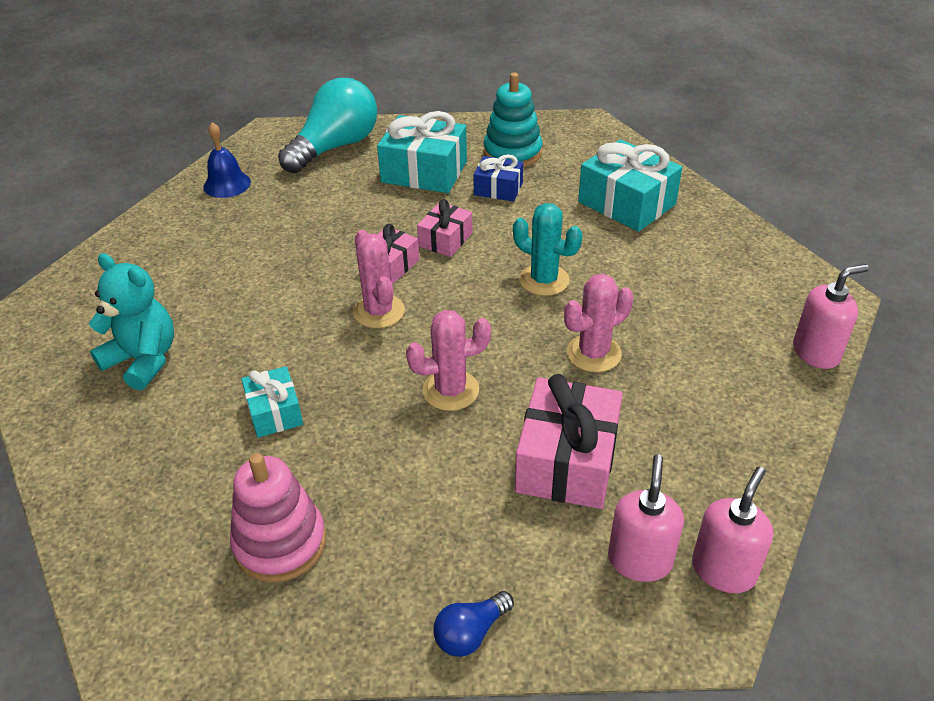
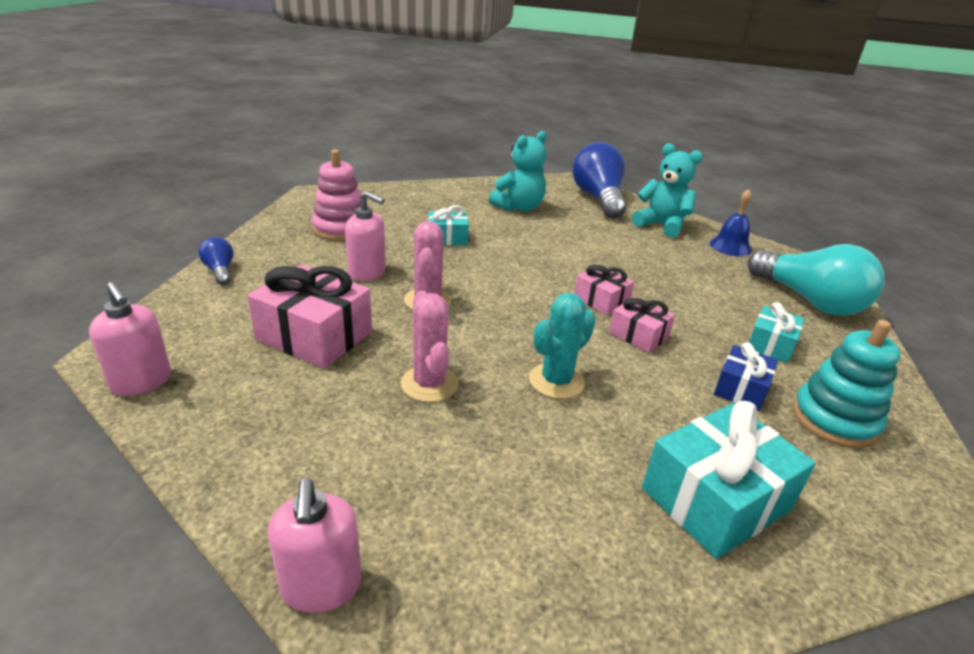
camera: 100 degrees right, 10 degrees down
(94, 287) = (598, 199): none -> blue light bulb
(179, 231) = (661, 225): none -> turquoise teddy bear
(379, 311) = (538, 286): pink cactus -> none
(424, 172) = (771, 345): turquoise gift -> turquoise gift, size x0.57
(640, 560) = (195, 344): pink soap dispenser -> pink soap dispenser (367, 272)

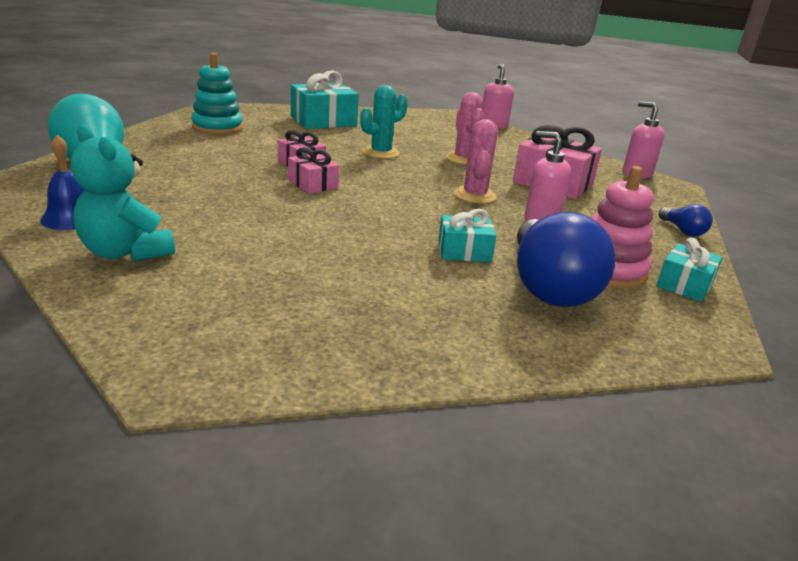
camera: 175 degrees left, 5 degrees down
(519, 207) = (346, 298): turquoise teddy bear -> none
(598, 199) = (172, 314): blue light bulb -> blue light bulb (548, 287)
(741, 389) = (258, 140): blue gift -> none
(771, 345) = (197, 152): turquoise gift -> turquoise gift (684, 284)

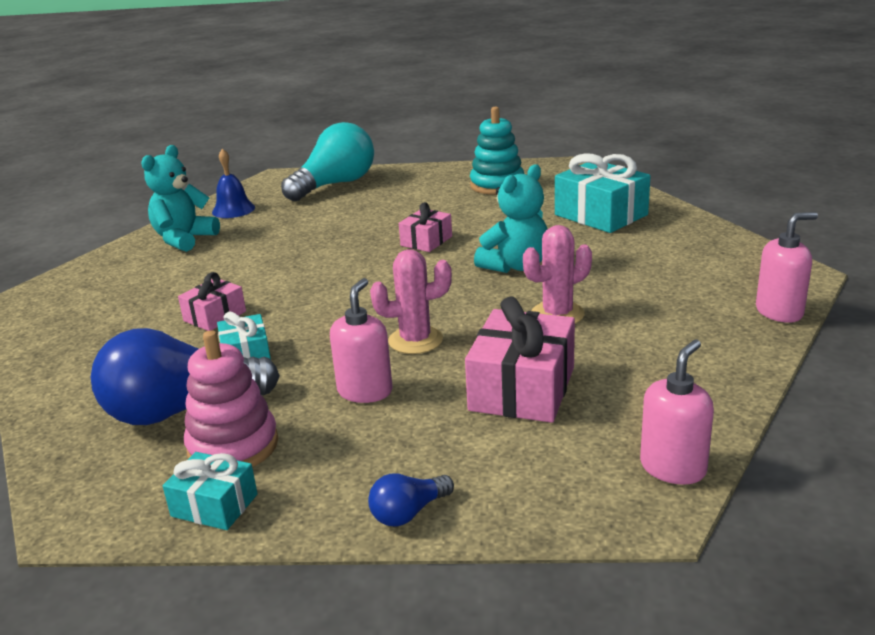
camera: 80 degrees right, 0 degrees up
(313, 184) = (372, 258): pink gift -> pink gift (215, 316)
(381, 153) = (515, 266): turquoise cactus -> turquoise teddy bear

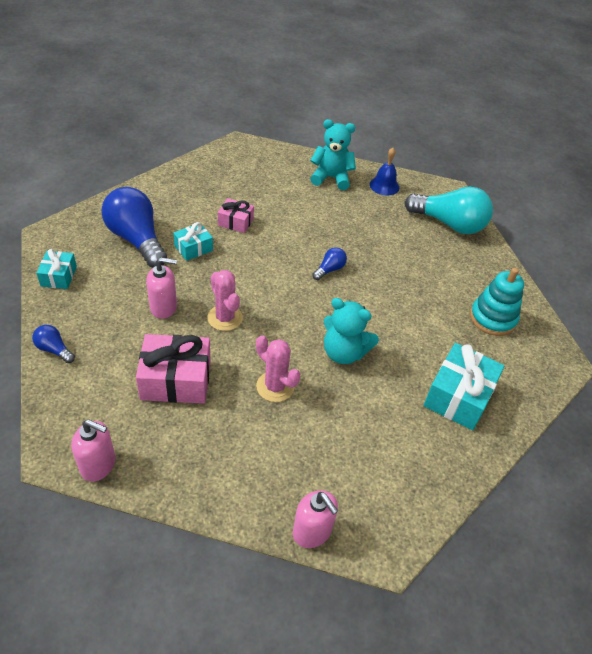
camera: 65 degrees right, 20 degrees up
(233, 446) = (106, 268): pink stacking toy -> none
(366, 259) = (329, 269): none -> blue light bulb
(426, 241) = (369, 295): pink gift -> none

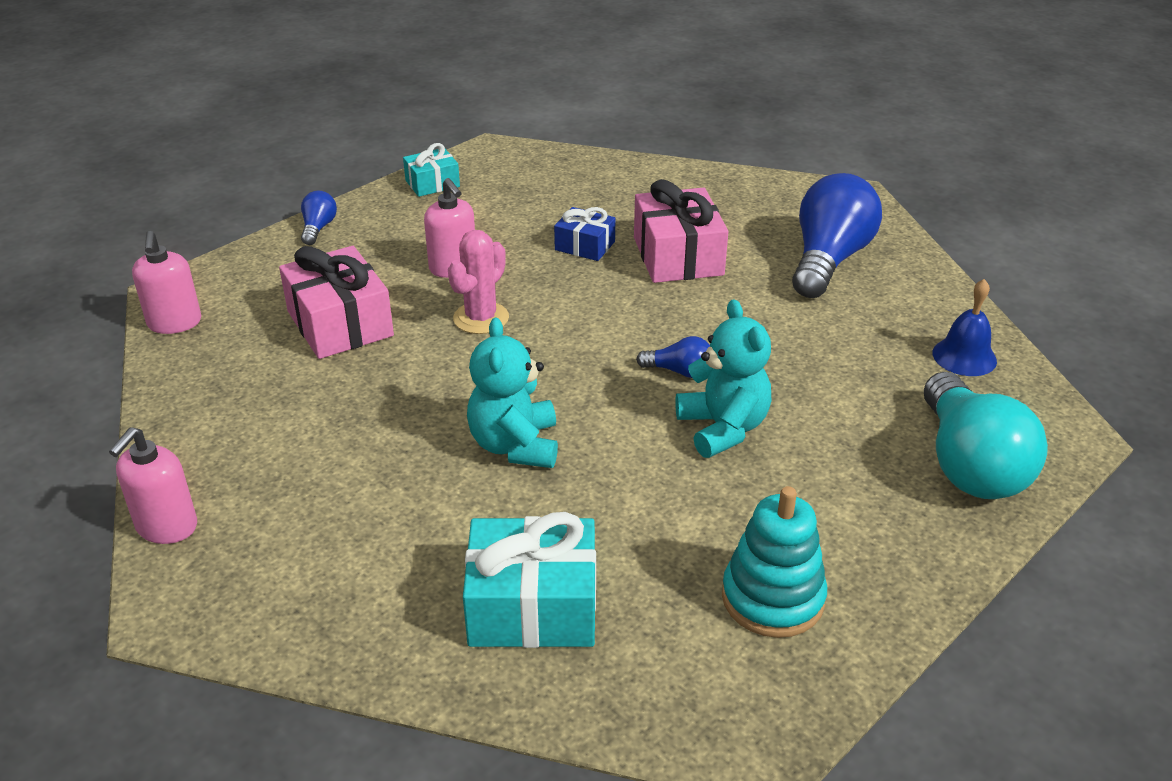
camera: 65 degrees right, 10 degrees down
(136, 239) = (551, 202): blue light bulb -> blue light bulb (828, 260)
(193, 248) = (585, 246): turquoise gift -> blue gift
(235, 222) = (678, 256): pink gift -> pink gift, size x1.76
(275, 386) = (393, 405): pink cactus -> none
(331, 178) = (900, 298): turquoise teddy bear -> turquoise teddy bear (723, 428)

